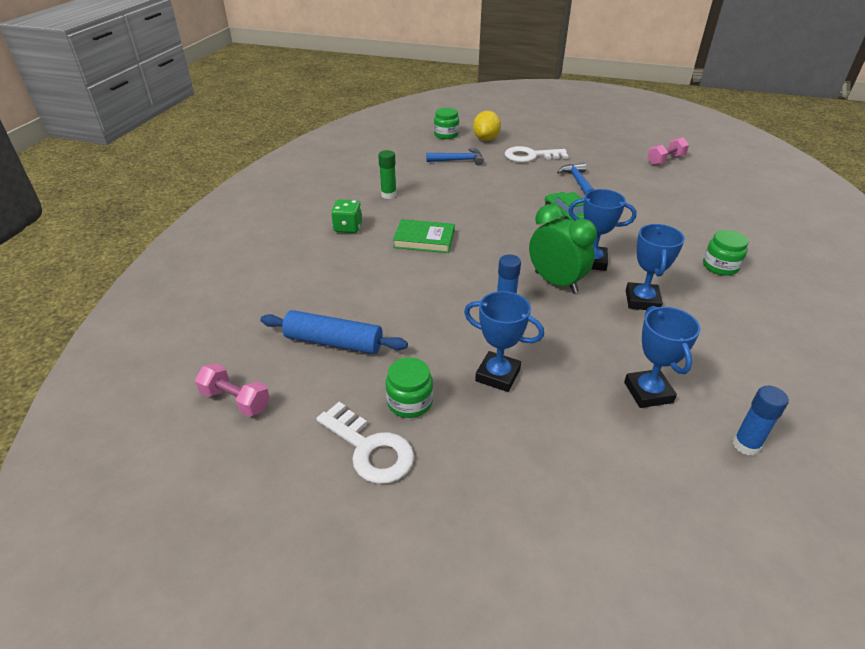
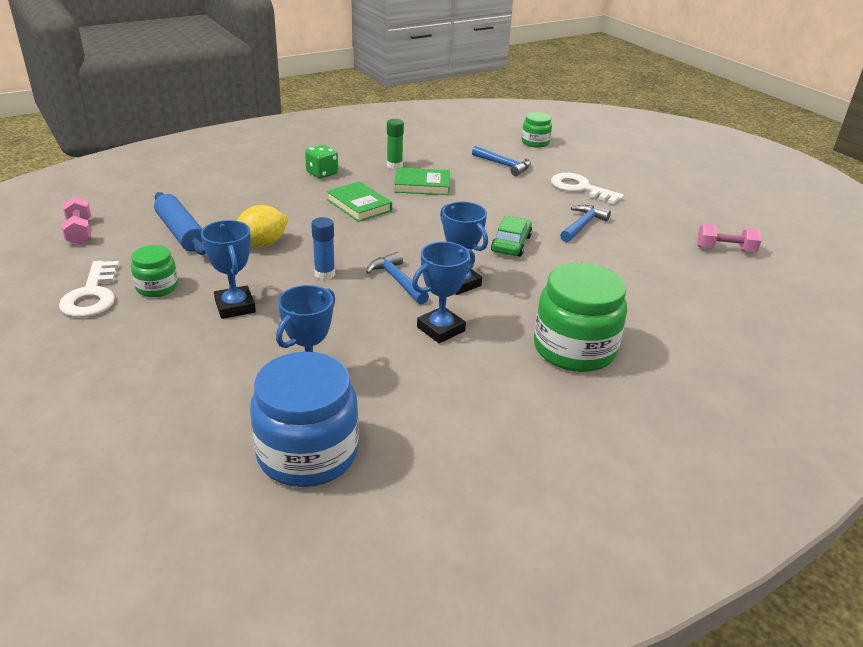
camera: 40 degrees right, 5 degrees down
(436, 201) = (422, 185): none -> green book
(486, 139) = (566, 159): yellow lemon -> yellow lemon (262, 244)
(556, 282) = (397, 280): green clock -> blue hammer
(720, 266) = (574, 349): green jar -> green jar, size x1.89
(746, 445) = (307, 453): blue glue stick -> blue jar

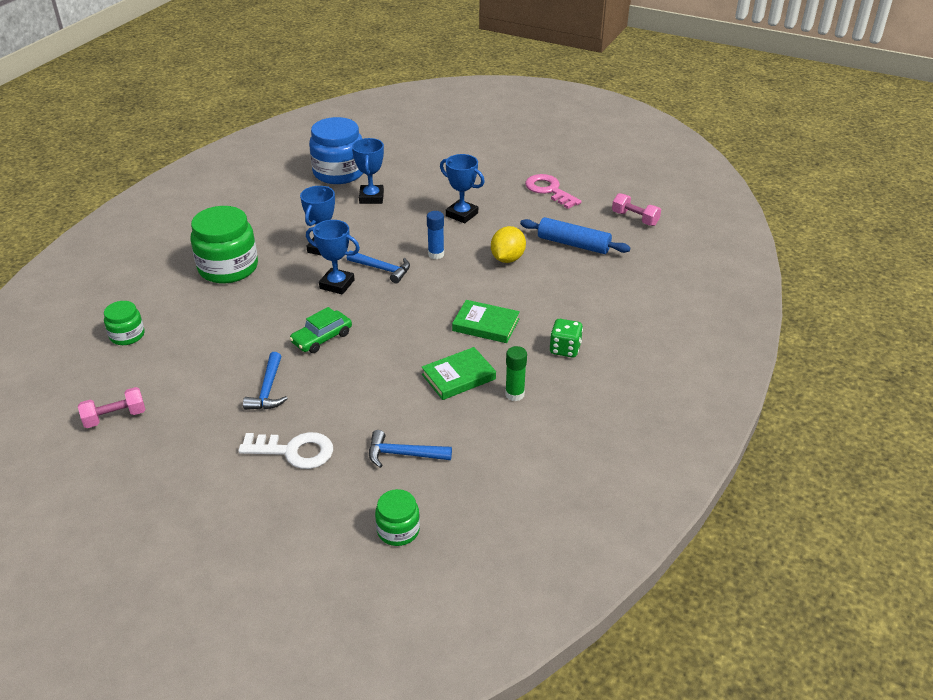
camera: 150 degrees right, 5 degrees up
(92, 295) = (549, 190): white key -> pink key
(157, 287) = (523, 207): green jar -> green jar (127, 335)
(511, 244) = (322, 338): green car -> green car turned 60 degrees clockwise

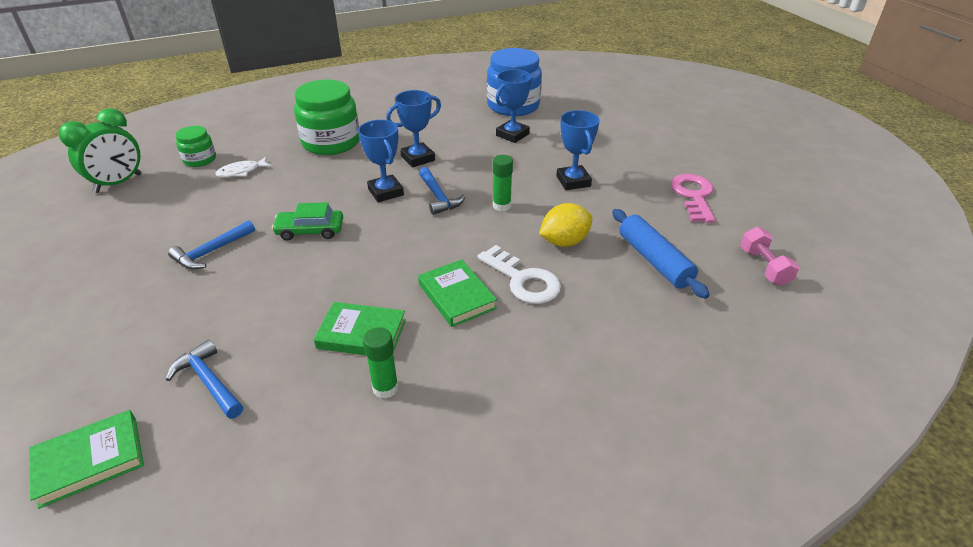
camera: 40 degrees right, 0 degrees up
(82, 389) = (118, 183): none -> green clock
(115, 417) = (101, 214): pink dumbbell -> none
(187, 326) = (241, 172): none -> white fish
(294, 451) = (147, 317): white key -> white key (523, 280)
(398, 530) = (90, 461): green jar -> green book
(436, 254) = (502, 206): blue glue stick -> green glue stick
(565, 349) = (501, 370): green dice -> none

